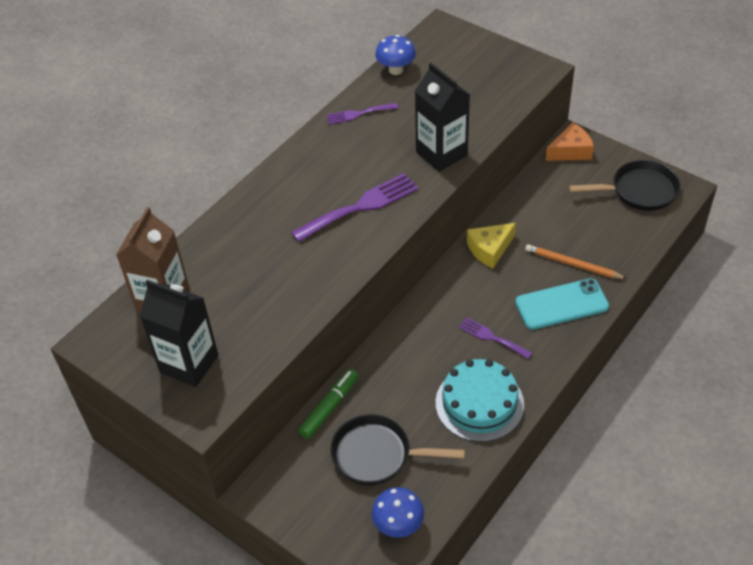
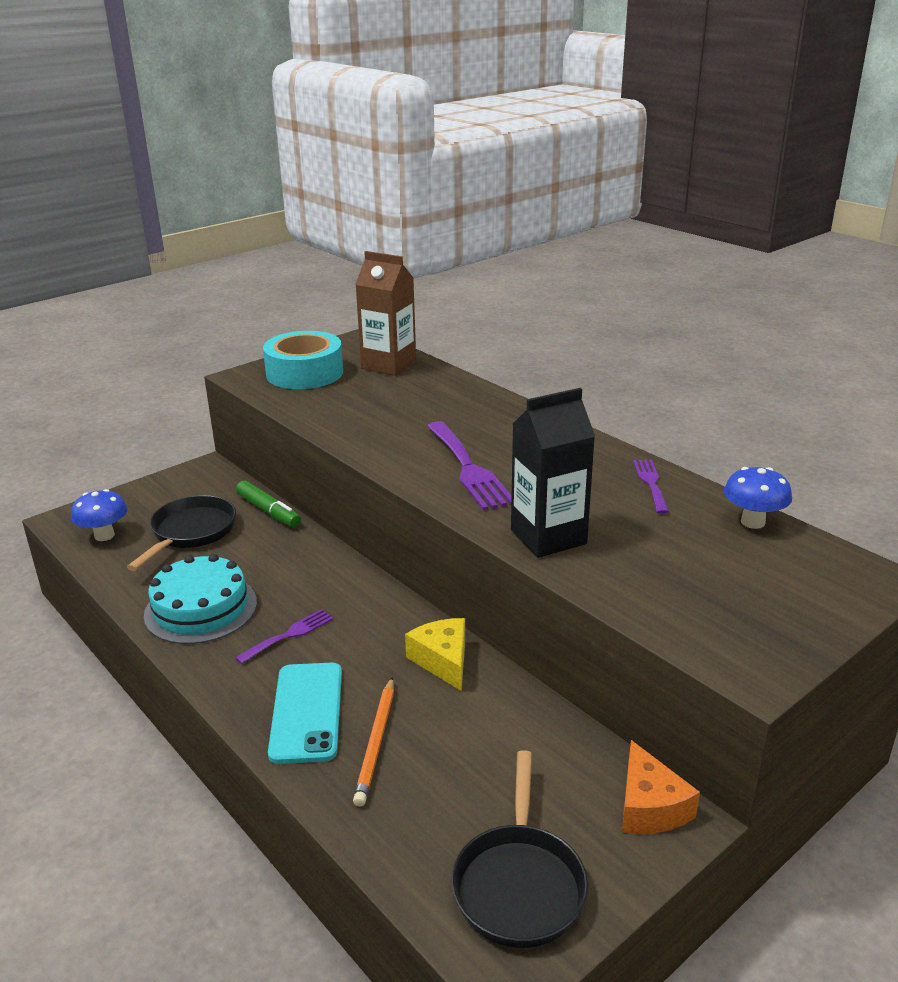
camera: 100 degrees right, 20 degrees down
(189, 364) = (304, 373): black carton -> turquoise tape
(573, 264) = (376, 743): orange pencil -> orange pencil turned 150 degrees clockwise

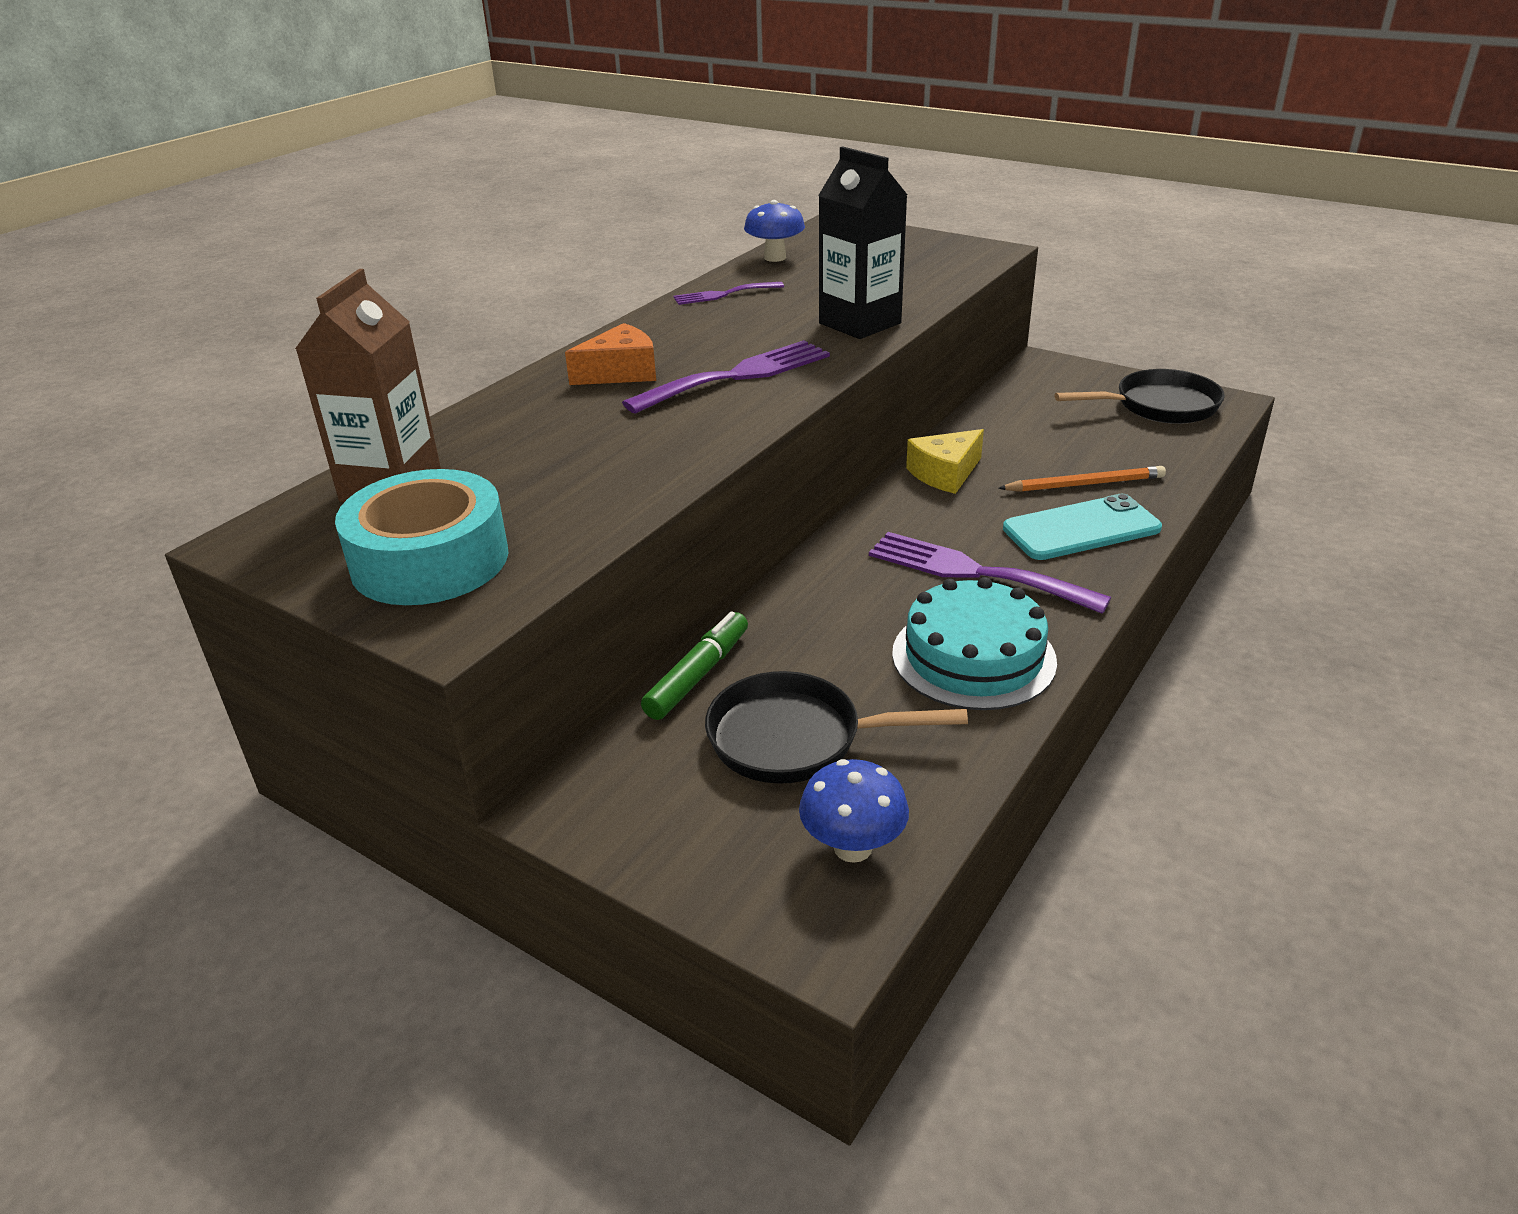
camera: 105 degrees left, 5 degrees up
(289, 635) = (974, 572): purple fork -> purple fork, size x1.76
(649, 806) = (1042, 373): orange cheese -> orange cheese (621, 372)

